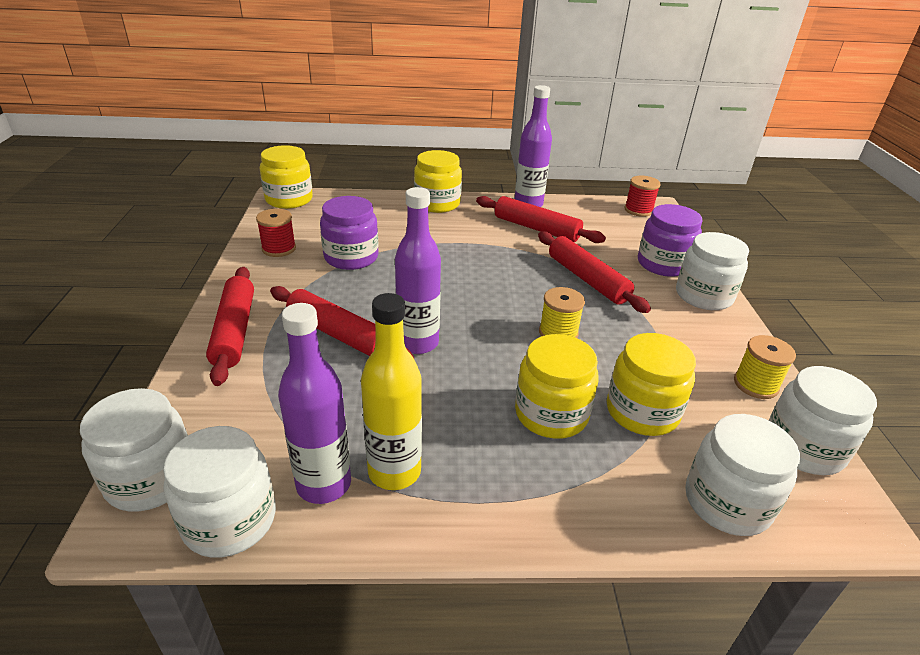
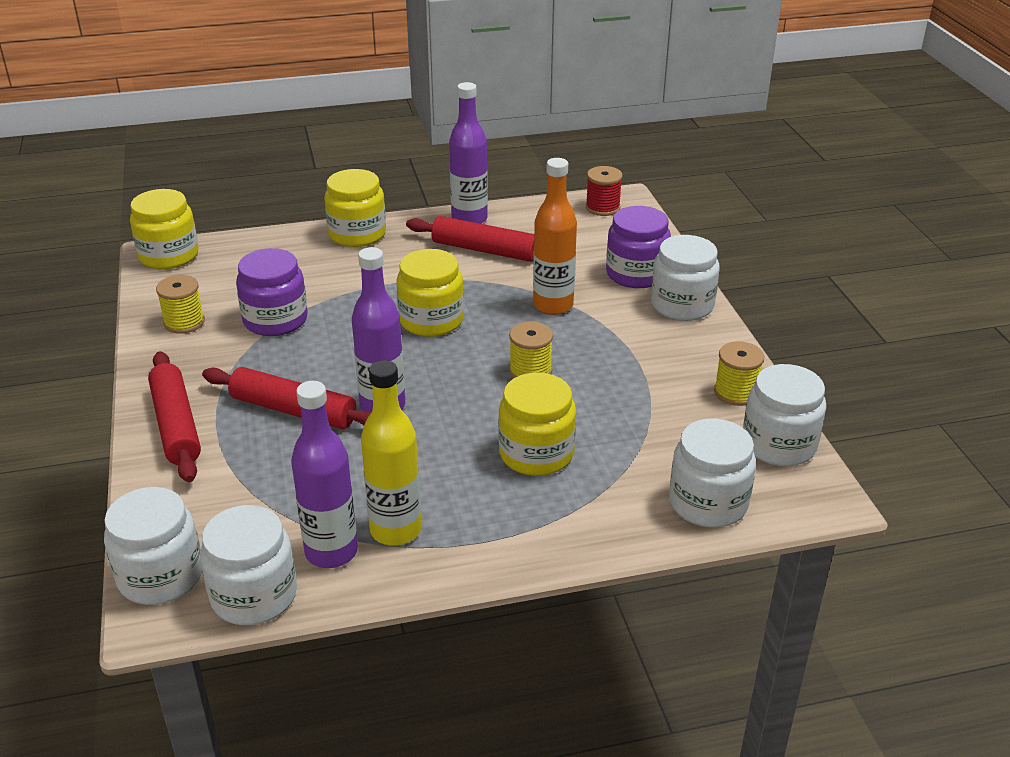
camera: 10 degrees left, 0 degrees up
(279, 249) = (184, 322): red spool -> yellow spool
(587, 279) = (553, 305): red rolling pin -> orange bottle
(642, 412) = (625, 437): yellow jar -> yellow jar (431, 320)

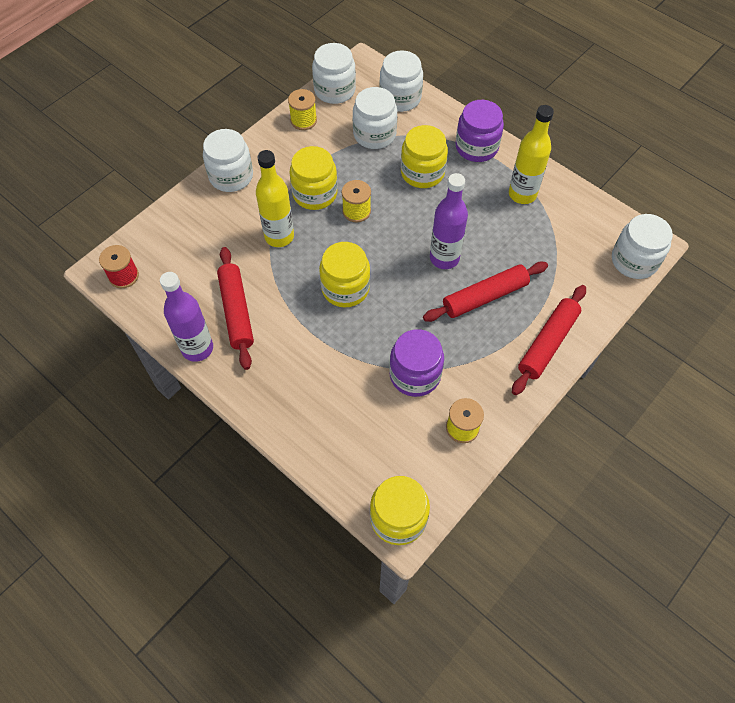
camera: 125 degrees left, 25 degrees up
(254, 595) = (606, 218): white jar -> white jar (374, 134)
(293, 410) = (485, 297): red rolling pin -> red rolling pin turned 75 degrees clockwise
(331, 552) = (557, 208): purple bottle -> none
(357, 234) = (271, 408): yellow jar -> yellow jar (315, 193)
(553, 305) = (279, 236): orange bottle -> yellow bottle
(636, 274) = (209, 214): purple jar -> purple jar (476, 147)

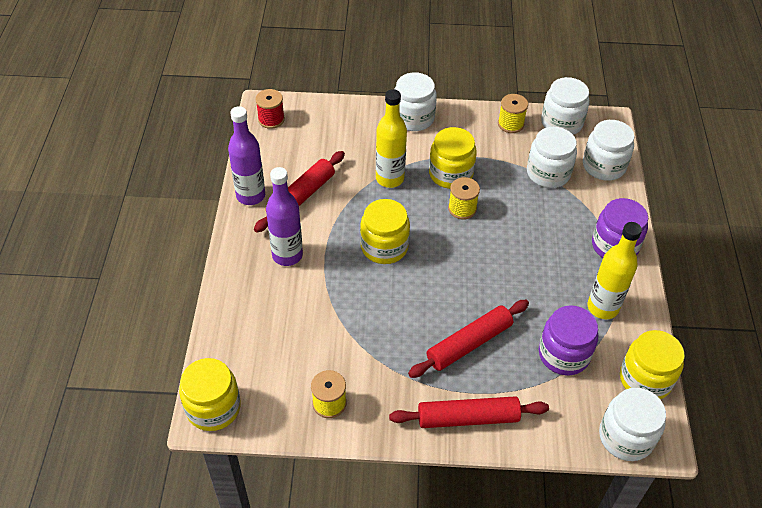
camera: 50 degrees right, 10 degrees down
(415, 375) = (349, 340): purple jar -> purple jar (563, 354)
(422, 172) = (546, 226): yellow jar -> yellow jar (645, 379)
(444, 258) = (478, 292): purple bottle -> purple bottle (287, 255)
(485, 297) = (469, 343): red rolling pin -> red rolling pin turned 60 degrees counterclockwise

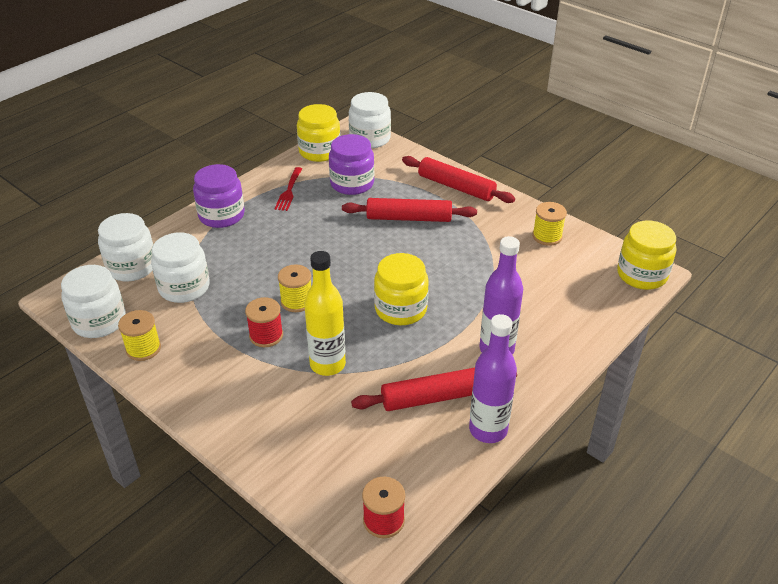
camera: 140 degrees left, 10 degrees down
(413, 118) = (224, 416): white jar -> none
(450, 174) = (266, 335): yellow jar -> red spool
(602, 307) = (289, 191): yellow bottle -> red fork

